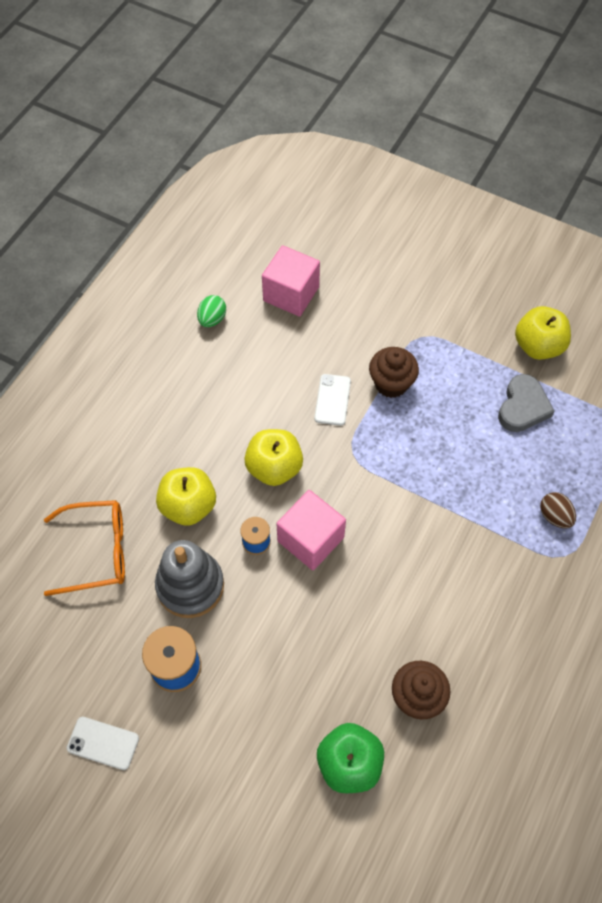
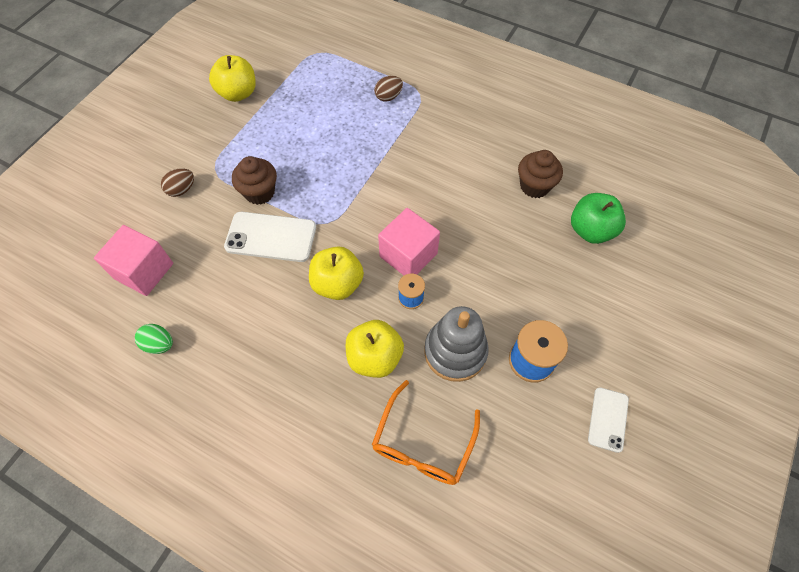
camera: 90 degrees left, 0 degrees up
(97, 551) = (423, 443): orange glasses -> orange glasses turned 150 degrees counterclockwise
(332, 400) = (271, 237): white phone -> white phone, size x1.66
(391, 310) = (182, 189): none -> brown egg
(523, 407) = (293, 107): grey heart -> none

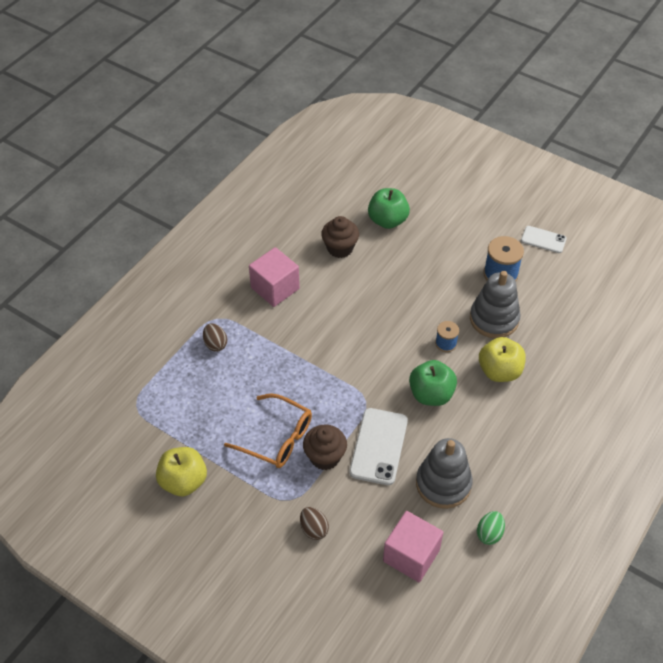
camera: 85 degrees left, 10 degrees down
(223, 298) = (443, 484): none -> grey stacking toy
(337, 284) = (431, 394): yellow apple -> green apple
(408, 255) = (404, 342): pink cube -> pink cube (275, 288)
(423, 443) = (567, 345): orange glasses -> orange glasses (277, 438)

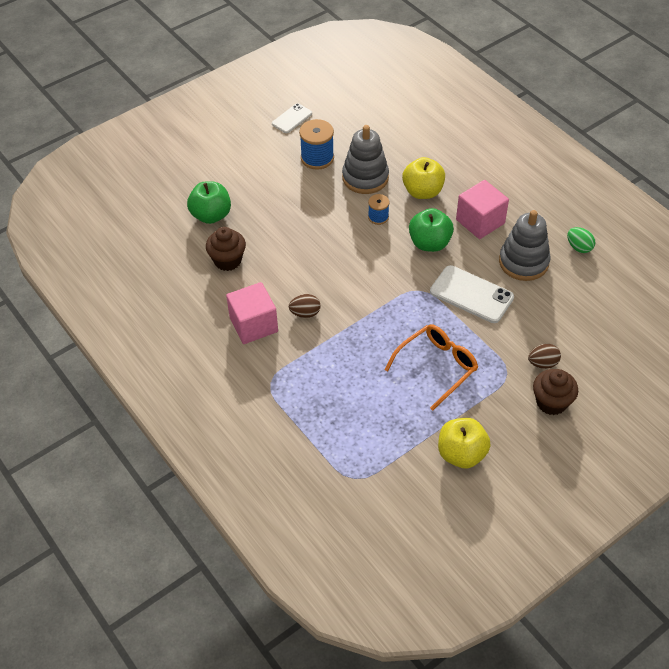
camera: 70 degrees left, 0 degrees up
(215, 344) = (303, 391): brown egg -> brown egg (305, 313)
(325, 457) = (470, 336): brown cupcake -> brown cupcake (551, 402)
(411, 555) = (586, 303): pink cube -> pink cube (480, 221)

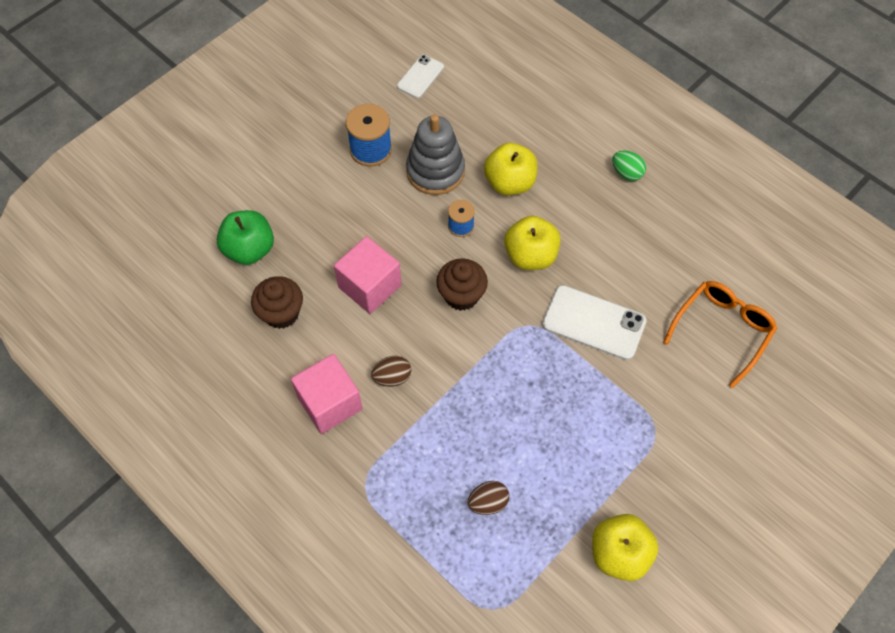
camera: 10 degrees left, 10 degrees up
(292, 118) = (329, 96): white phone -> white phone (420, 77)
(429, 243) = (530, 256): green apple -> yellow apple
(436, 367) = (568, 433): orange glasses -> orange glasses (722, 330)
(480, 221) = (587, 217): pink cube -> pink cube (370, 286)
(523, 262) = (649, 268): grey stacking toy -> none
(542, 363) = (696, 409): brown egg -> brown egg (488, 502)
(551, 402) = (715, 463): brown cupcake -> brown cupcake (461, 295)
(579, 247) = (712, 238): green egg -> green egg (626, 173)

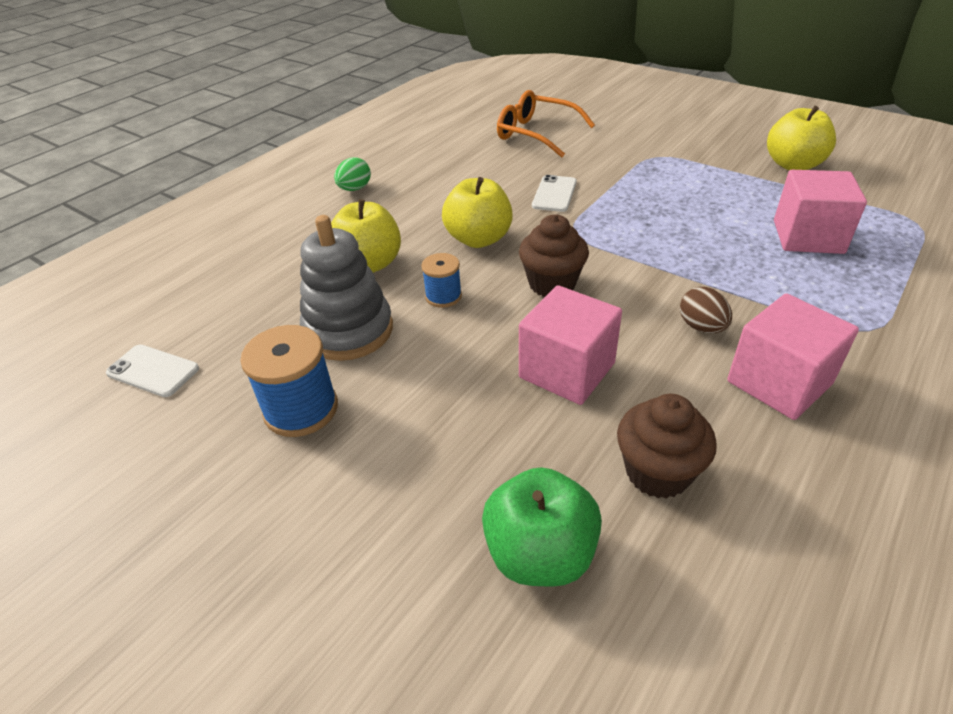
camera: 95 degrees left, 20 degrees down
(488, 502) = (808, 237): brown egg -> pink cube
(593, 322) = (554, 194): white phone -> white phone, size x0.60

